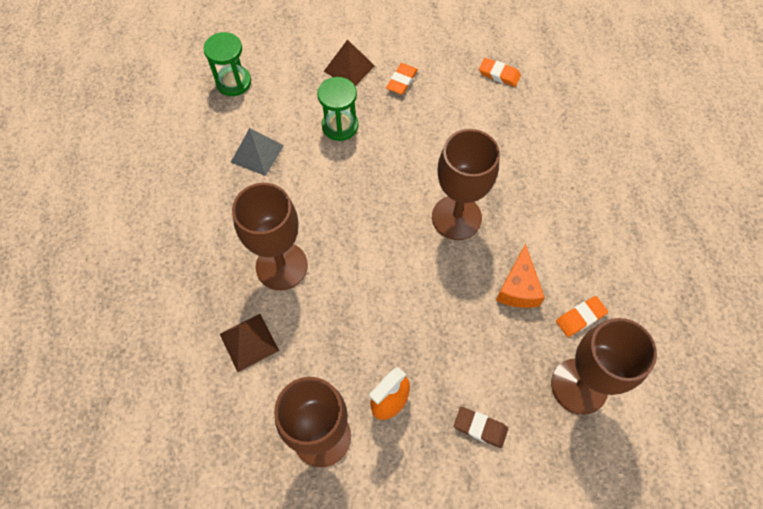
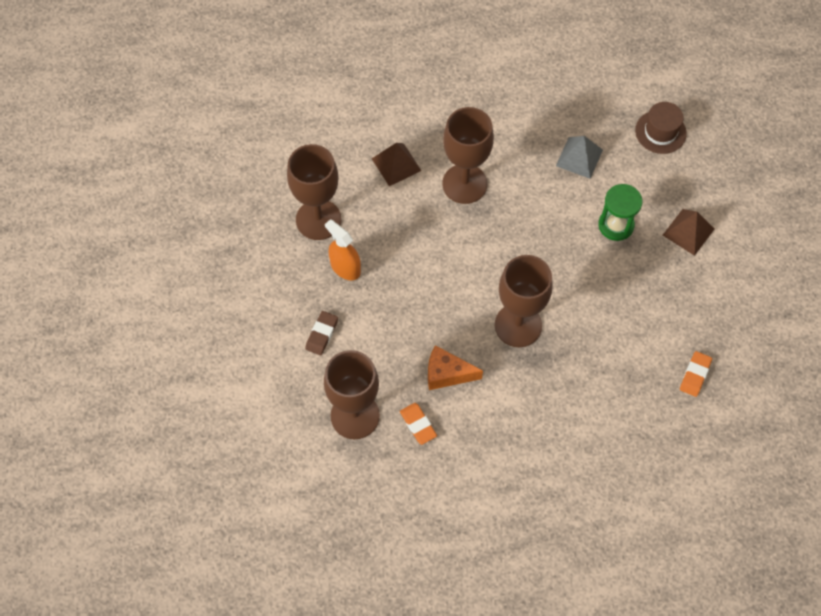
camera: 90 degrees right, 0 degrees up
(233, 82) = (660, 132): green hourglass -> brown hat
(402, 81) = (677, 280): orange eraser -> none

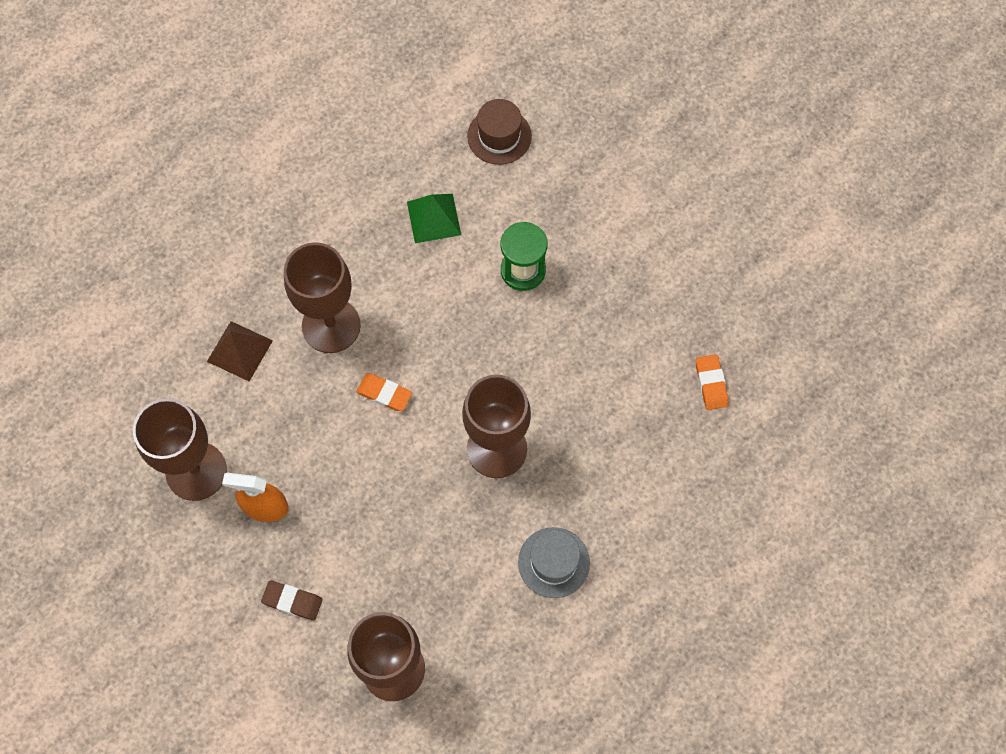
camera: 35 degrees left, 5 degrees up
(321, 334) = (292, 601): brown eraser -> brown eraser turned 60 degrees counterclockwise
(418, 424) = (467, 631): orange eraser -> orange eraser (384, 393)
(447, 374) = (459, 554): orange cheese -> none
(505, 419) = (553, 562): none -> grey hat
(579, 157) = (434, 218): grey pyramid -> green pyramid
(688, 232) = (601, 230): brown pyramid -> none

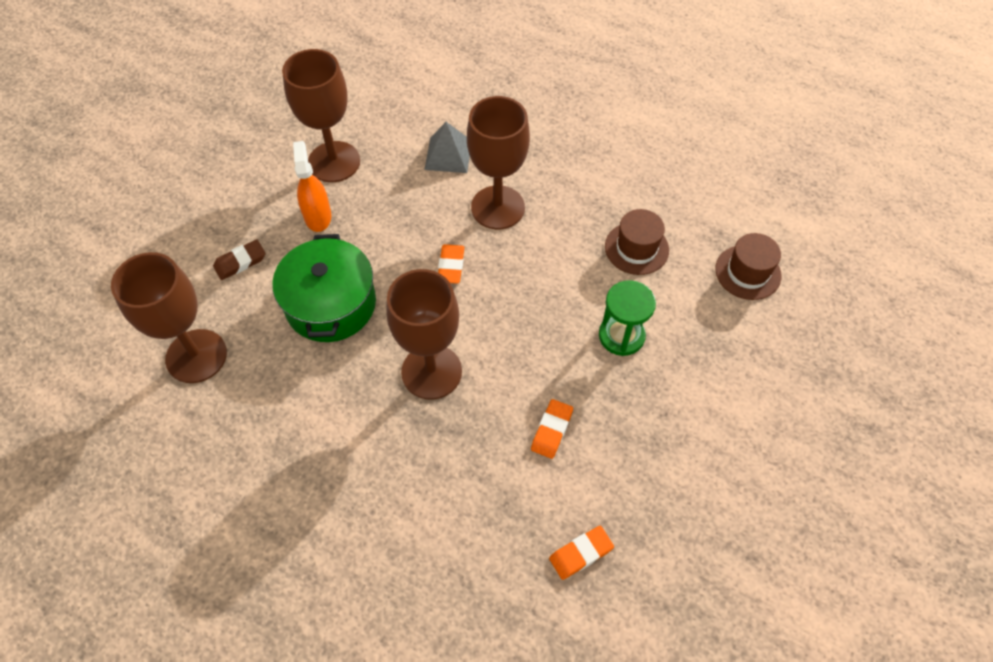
camera: 70 degrees right, 10 degrees down
(240, 350) = (448, 155): brown pyramid -> grey pyramid
(292, 601) = (240, 262): brown eraser -> brown eraser turned 60 degrees clockwise
(383, 522) = (331, 304): none -> green pot
(434, 218) = (636, 248): green pyramid -> brown hat
(553, 562) = (333, 458): grey hat -> none
(594, 365) = (551, 430): none -> orange eraser

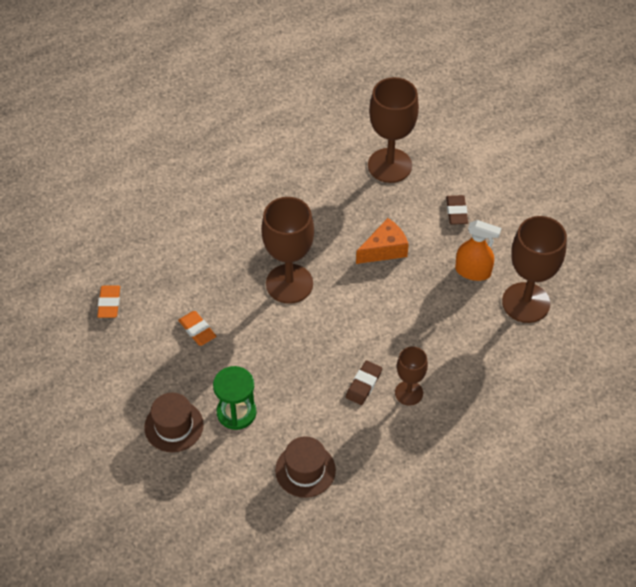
camera: 120 degrees right, 5 degrees down
(331, 304) = (384, 249): green pot -> orange cheese
(448, 155) = (488, 385): grey pyramid -> none
(451, 266) = (371, 335): orange eraser -> none
(498, 207) = (409, 393): brown goblet -> brown goblet, size x0.56
(513, 246) = (363, 384): none -> brown eraser
(748, 272) = (228, 538): brown hat -> brown hat (174, 426)

